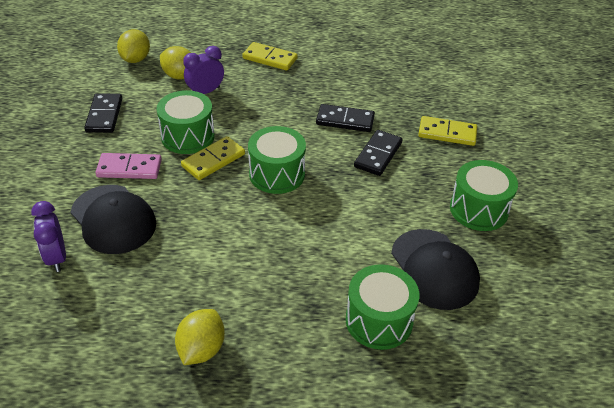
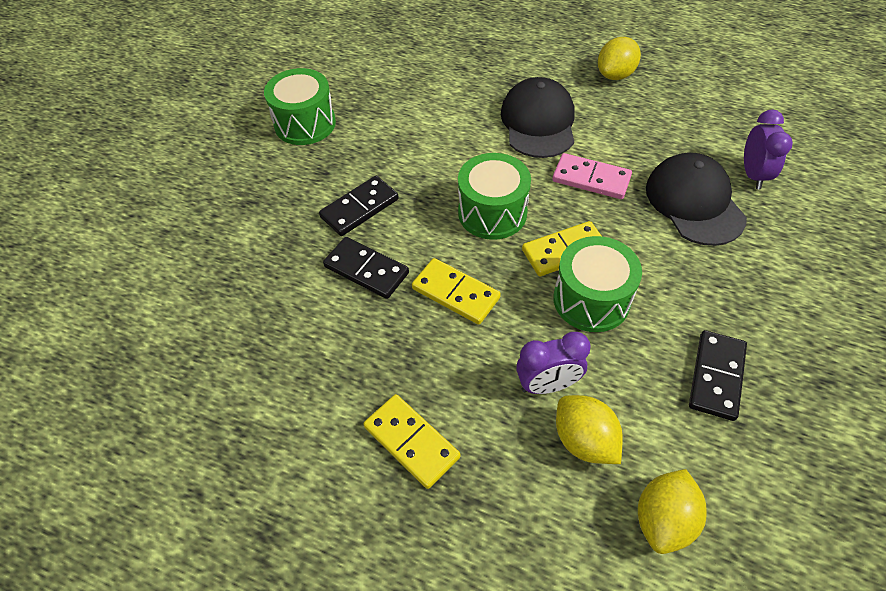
camera: 155 degrees left, 10 degrees up
(129, 168) = (676, 266): pink domino -> pink domino (591, 179)
(379, 320) = (463, 63): green drum -> none
(434, 269) = (391, 86): black cap -> black cap (538, 122)
(447, 133) = (255, 216): yellow domino -> yellow domino (455, 293)

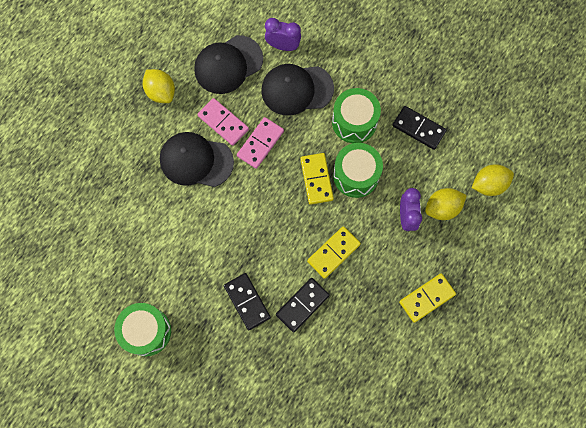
camera: 80 degrees left, 20 degrees up
(492, 213) = (274, 214): green drum -> green drum (354, 122)
(603, 137) = (223, 123): none -> pink domino
(663, 520) = (488, 184): yellow lemon -> yellow lemon turned 60 degrees counterclockwise
(689, 125) = (228, 65): none -> black cap

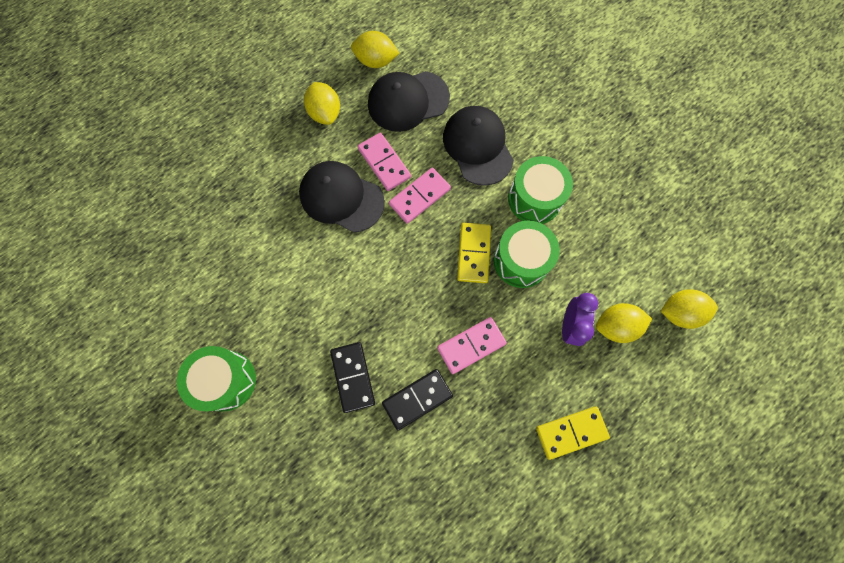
camera: 15 degrees right, 0 degrees up
(191, 36) = (376, 61): none -> yellow lemon
(283, 46) = (475, 95): purple clock -> none
(297, 89) = (477, 146): black cap -> black cap turned 60 degrees clockwise
(333, 253) = (471, 346): yellow domino -> pink domino
(418, 129) = (609, 225): black domino -> none

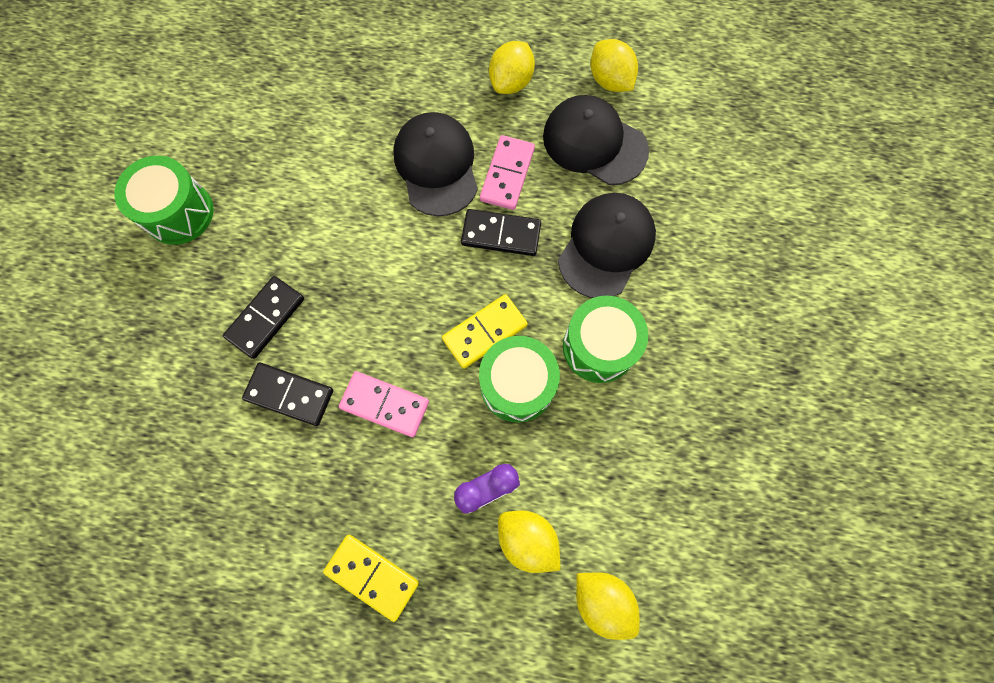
camera: 50 degrees right, 0 degrees up
(419, 196) = (501, 234): pink domino -> black domino

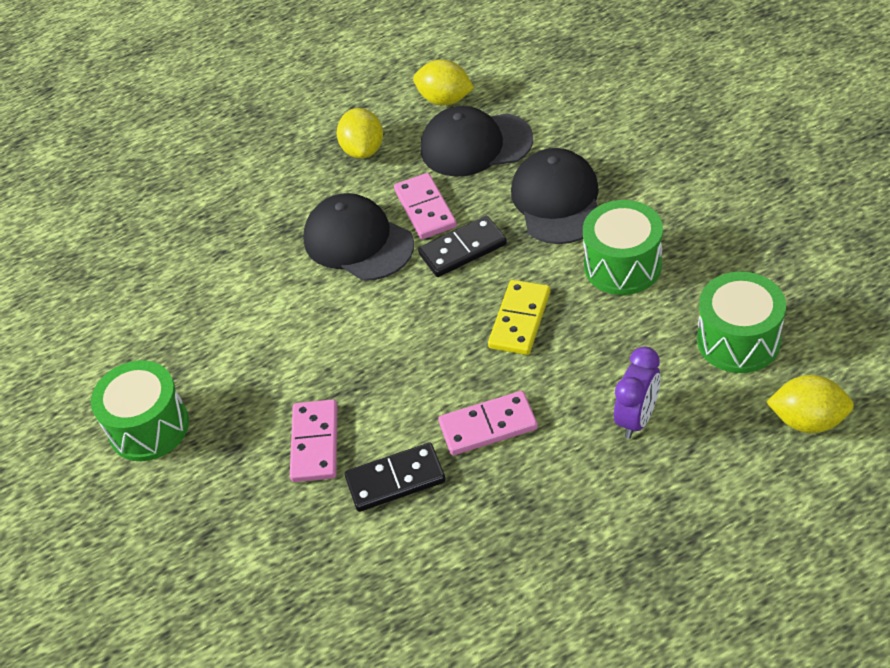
camera: 30 degrees left, 25 degrees down
(266, 318) = (315, 443): black domino -> pink domino
(372, 576) = (607, 548): yellow domino -> none
(517, 385) = (585, 335): green drum -> green drum (738, 340)
(527, 539) = (706, 426): yellow lemon -> none

